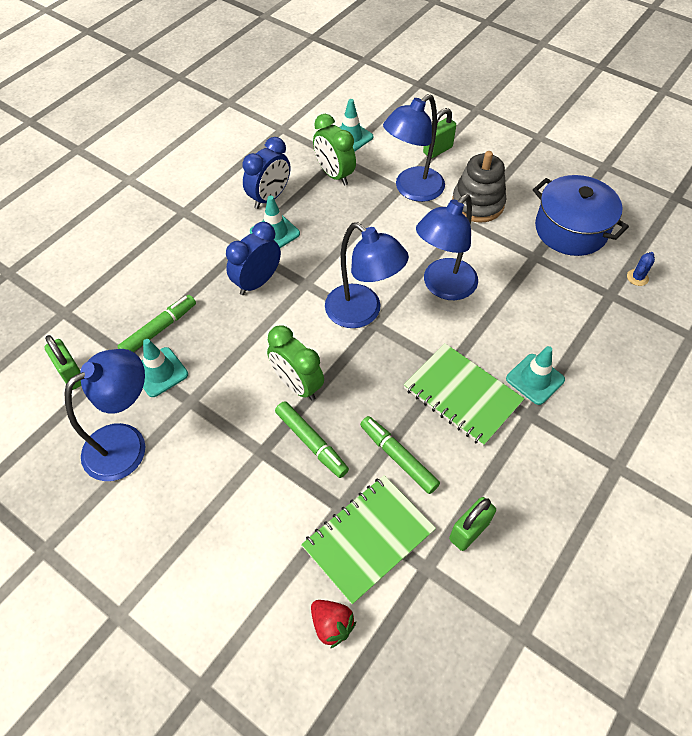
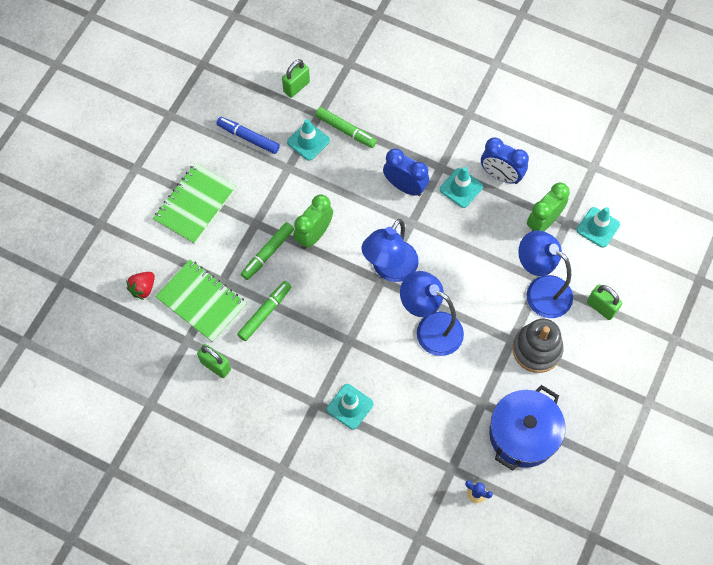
camera: 80 degrees right, 10 degrees up
(126, 443) = (248, 138): blue lamp -> blue marker
(462, 395) = (325, 352): green notebook -> green notebook (195, 204)

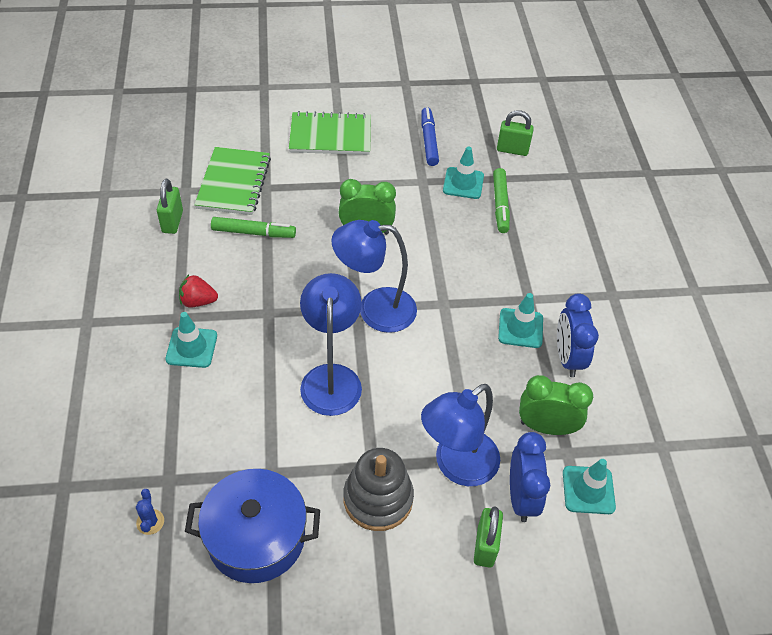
camera: 55 degrees right, 15 degrees down
(143, 288) = (219, 139): red strawberry -> red strawberry (198, 301)
(267, 253) = (319, 206): green marker -> none
(405, 186) = (480, 279): blue clock -> blue clock (521, 497)
(540, 291) = (457, 466): blue lamp -> blue lamp turned 135 degrees counterclockwise

